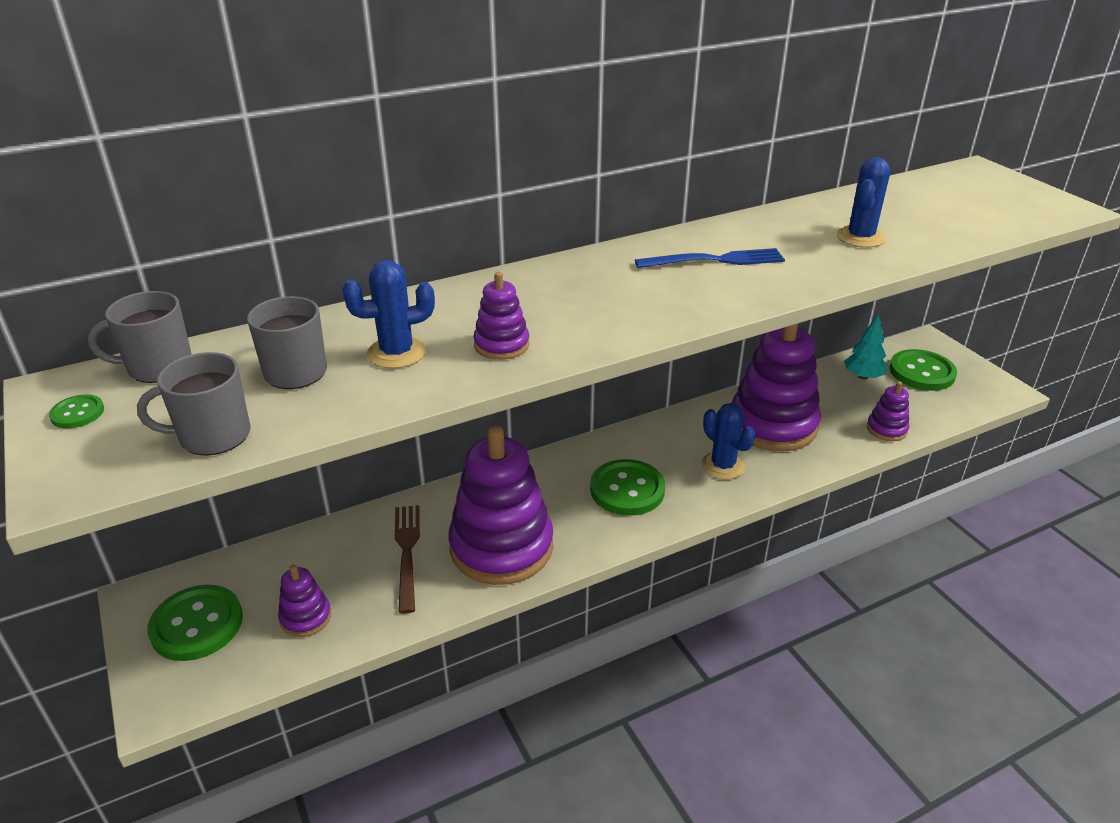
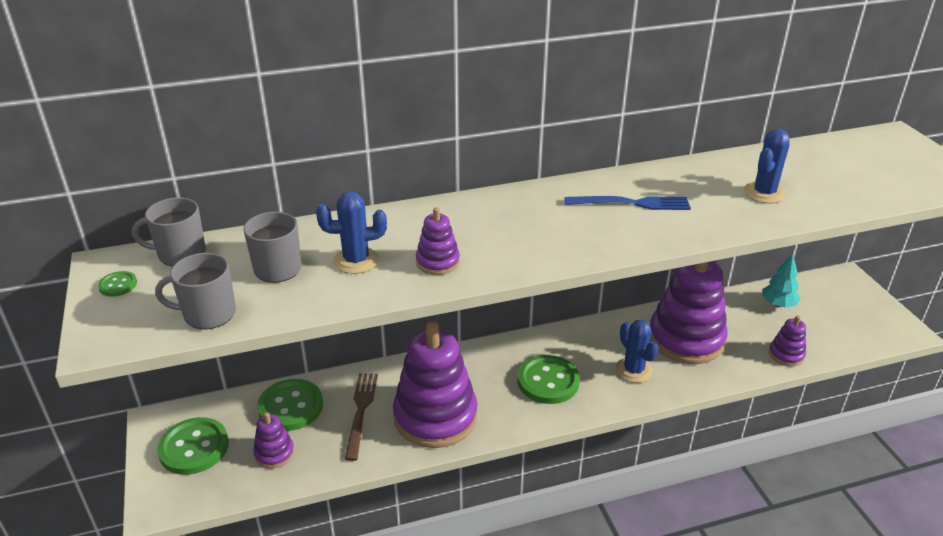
camera: 10 degrees right, 0 degrees up
(921, 372) = (833, 306): green button -> green button (291, 406)

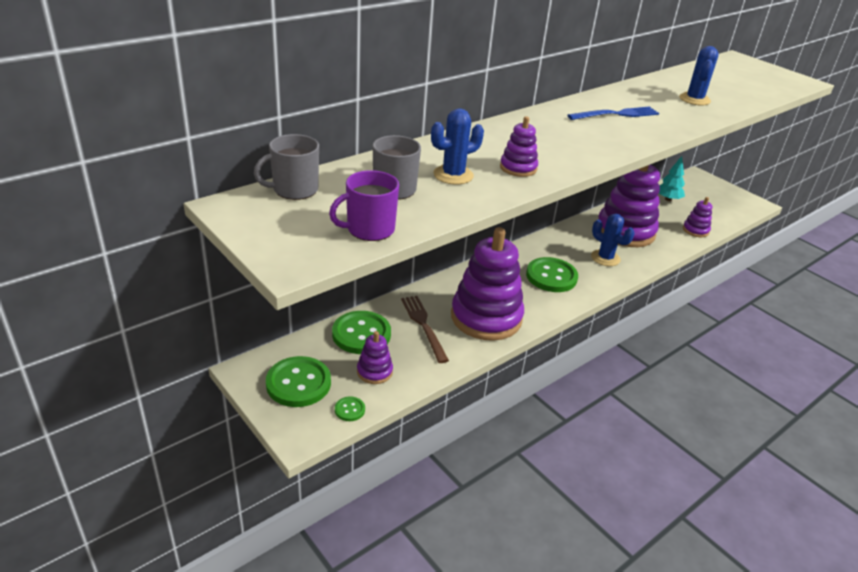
camera: 25 degrees left, 0 degrees up
(118, 285) = (260, 220): green button -> green button (349, 410)
(208, 314) = (369, 229): grey mug -> purple mug

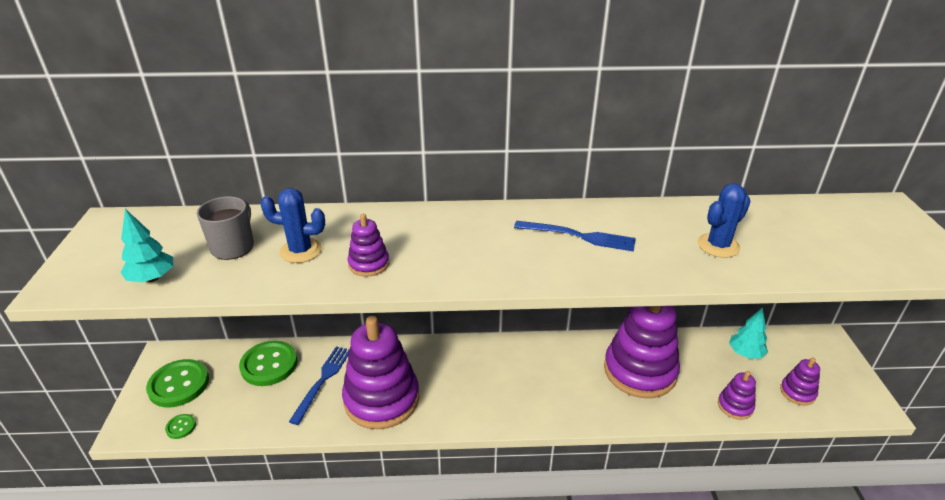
camera: 40 degrees right, 0 degrees up
(294, 190) = (167, 222): grey mug -> none
(369, 229) = (152, 278): purple mug -> turquoise tree
(374, 372) = (237, 403): purple stacking toy -> purple stacking toy (797, 392)
(424, 325) = (322, 381): brown fork -> blue fork
(551, 276) = (494, 386): green button -> none
(605, 258) = (577, 391): blue cactus -> none

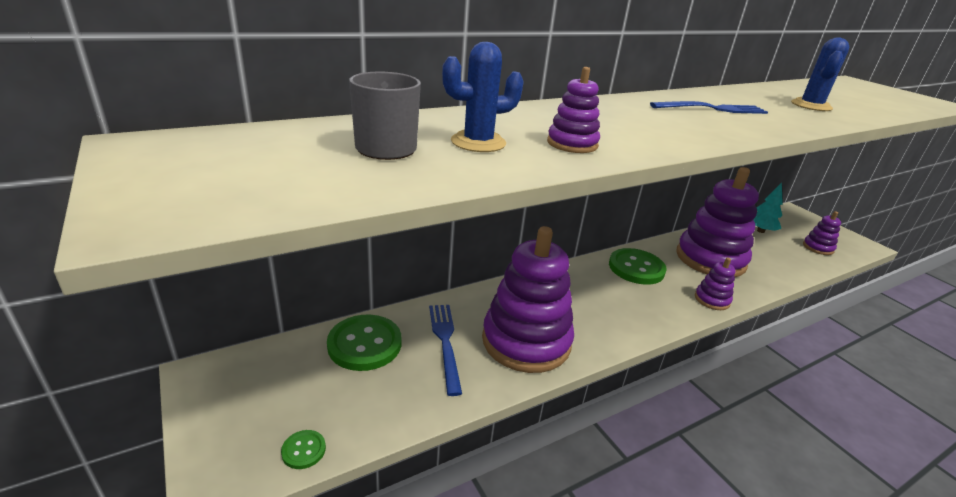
camera: 30 degrees left, 5 degrees down
(152, 278) = (311, 189): turquoise tree -> none
(179, 384) = (256, 401): green button -> green button (636, 268)
(735, 406) = (795, 266): purple stacking toy -> purple stacking toy (712, 300)

